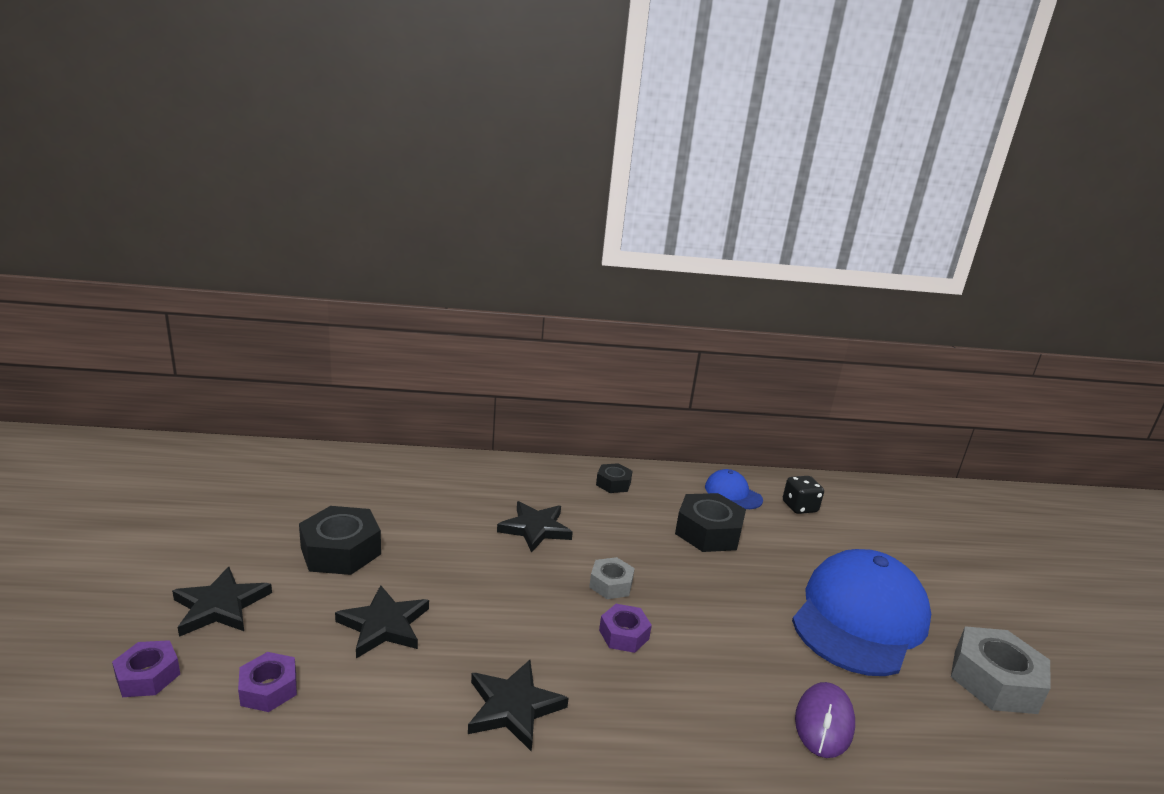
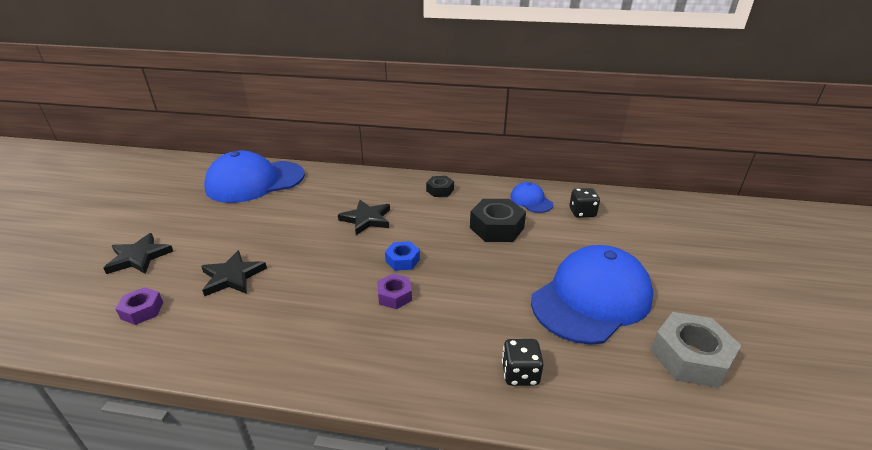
camera: 15 degrees right, 10 degrees up
(148, 676) = (77, 296): purple nut -> none
(341, 551) = (228, 227): black nut -> none
(347, 479) = (255, 181): none -> blue cap
(513, 707) = (291, 338): black star -> none
(611, 584) = (402, 260): grey nut -> blue nut
(824, 723) = (520, 374): purple mouse -> black dice

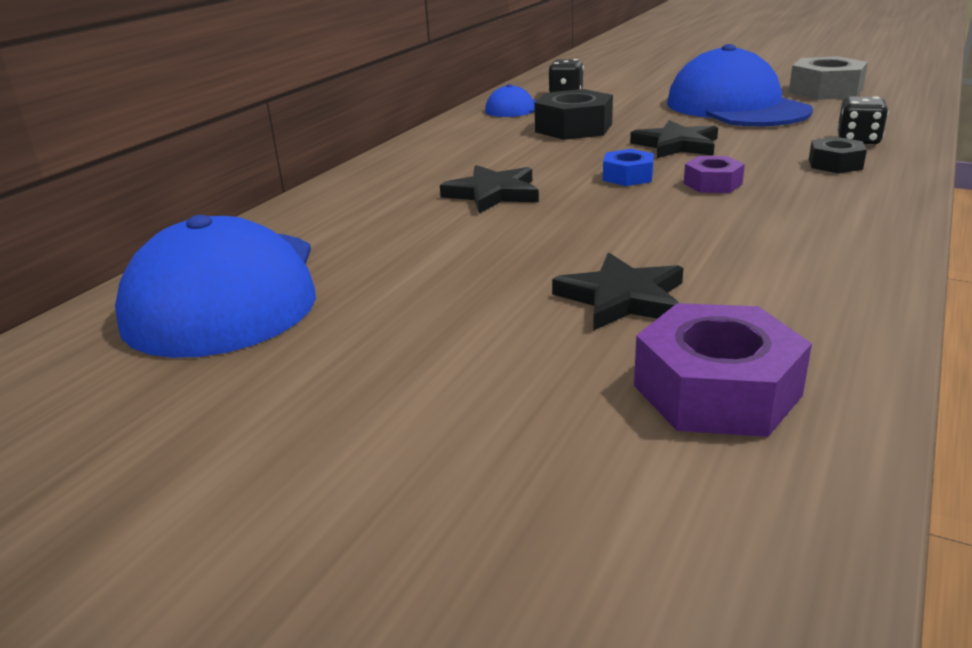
camera: 70 degrees left, 5 degrees down
(139, 257) = (486, 425): black star -> black star (676, 145)
(142, 310) = (717, 390): purple nut -> purple nut, size x1.74
(440, 190) = (443, 147): black nut -> black nut (835, 164)

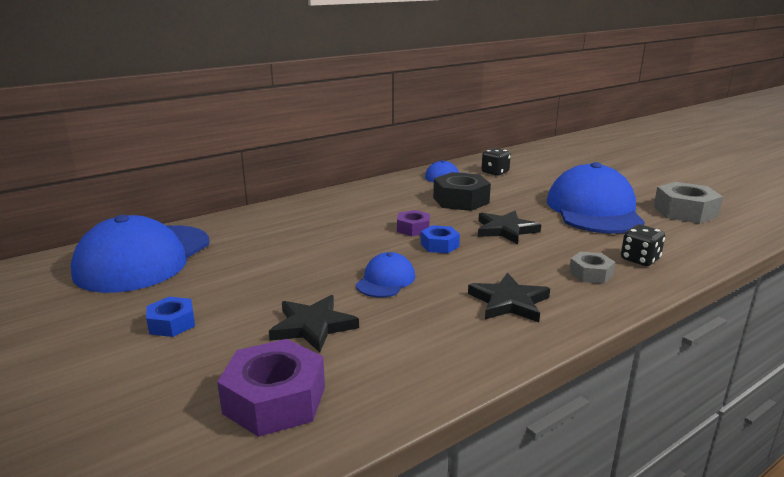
camera: 25 degrees right, 5 degrees down
(417, 355) = (172, 323): none -> blue nut
(493, 194) = (346, 235): black star -> black star (509, 302)
(627, 226) = (386, 280): none -> blue cap
(712, 184) = (483, 265): purple nut -> purple nut (413, 229)
(835, 164) = (590, 274): black nut -> grey nut

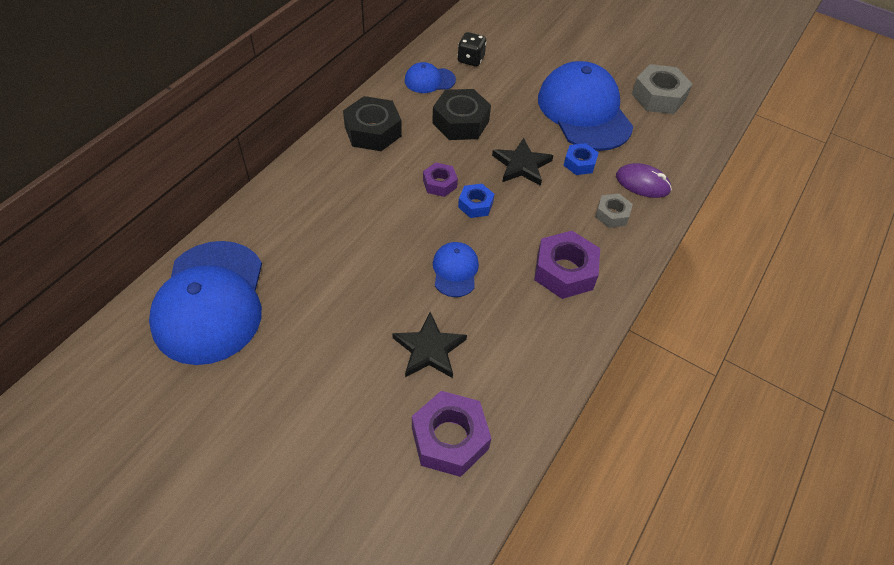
camera: 25 degrees left, 30 degrees up
(172, 323) = (309, 383): blue nut -> blue nut (579, 163)
(375, 195) = (373, 131): none -> black nut
(509, 302) = (564, 271): black star -> purple nut
(640, 259) = (642, 183): black dice -> purple mouse

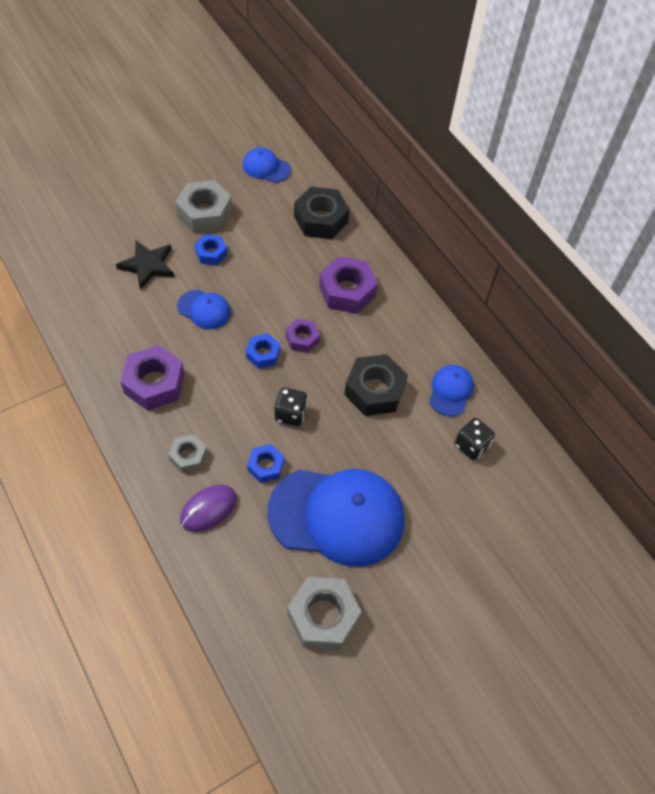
camera: 115 degrees right, 5 degrees up
(210, 302) = (266, 167): blue cap -> blue cap, size x0.46
(318, 331) = (205, 213): none -> grey nut
(373, 131) = (394, 316): black nut -> black nut (320, 219)
(377, 297) = (211, 253): none -> blue nut
(450, 438) = (77, 250): purple nut -> purple nut (347, 291)
(521, 165) = (290, 414): black star -> black dice

